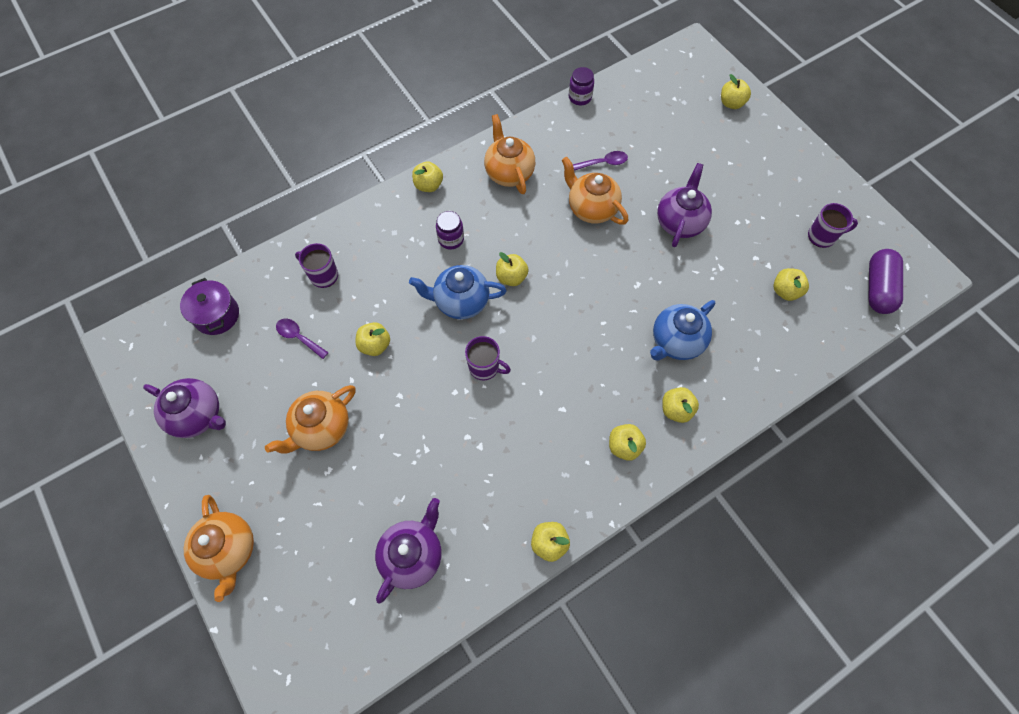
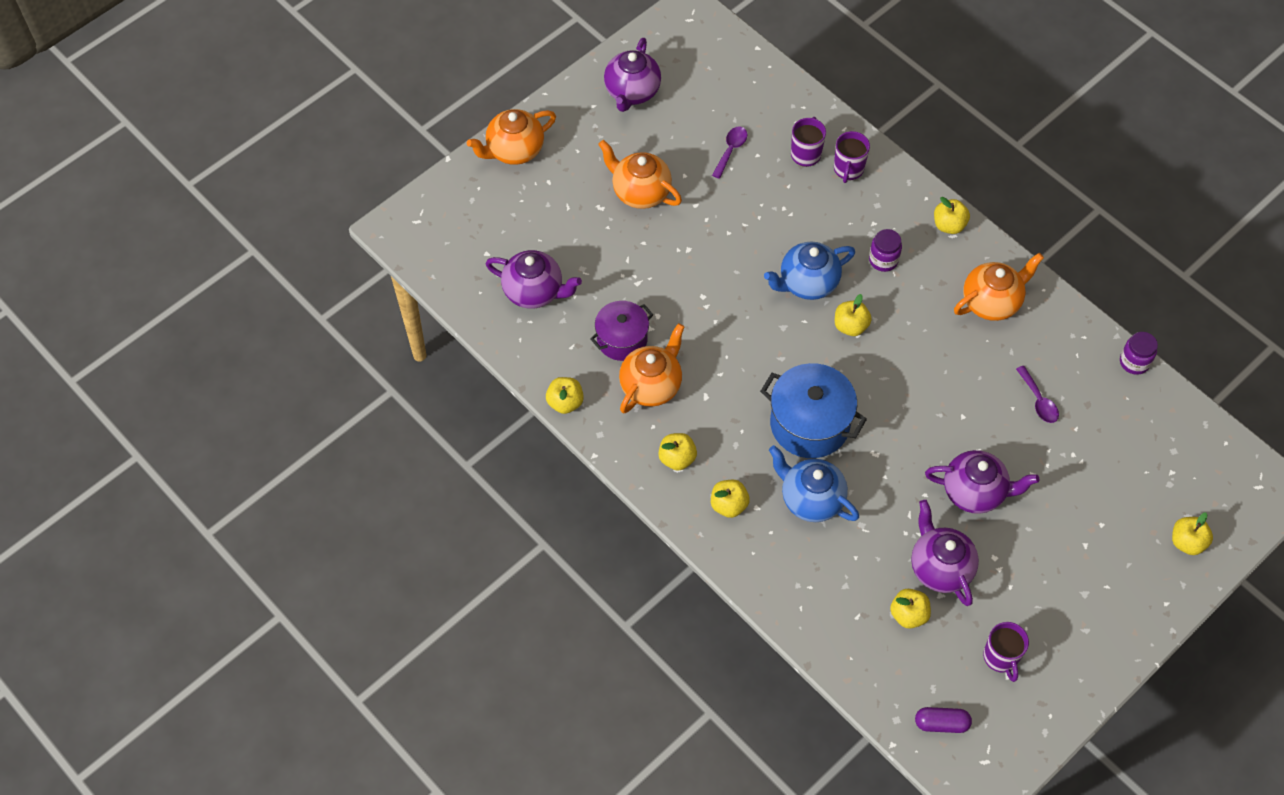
camera: 80 degrees right, 5 degrees down
(217, 315) = (738, 77): purple pot -> purple pot (622, 339)
(375, 345) = (738, 216): yellow apple -> none
(460, 302) = (807, 283): blue teapot -> blue teapot turned 105 degrees counterclockwise
(485, 367) = (736, 318): purple mug -> purple mug (848, 169)
(591, 208) = (966, 394): orange teapot -> orange teapot (651, 385)
(603, 328) = (809, 424): none -> blue pot
(745, 260) = (940, 567): none -> purple teapot
(878, 288) = (941, 723): purple capsule -> purple capsule, size x0.63

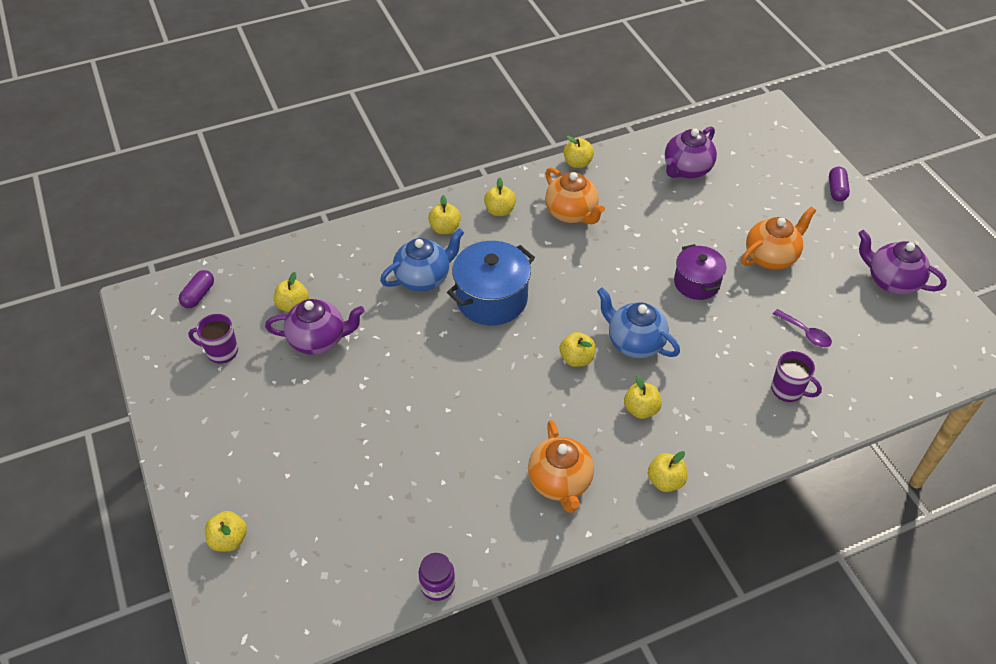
camera: 110 degrees right, 10 degrees down
(514, 150) = (836, 190): orange teapot -> purple capsule
(622, 339) = (622, 207): purple pot -> purple pot (696, 283)
(807, 283) = (634, 342): blue teapot -> blue teapot turned 45 degrees counterclockwise
(848, 169) = (760, 418): purple mug -> none
(883, 260) = (641, 409): purple jar -> yellow apple
(974, 492) = (371, 390): purple teapot -> none
(1038, 401) = (434, 477): purple spoon -> none

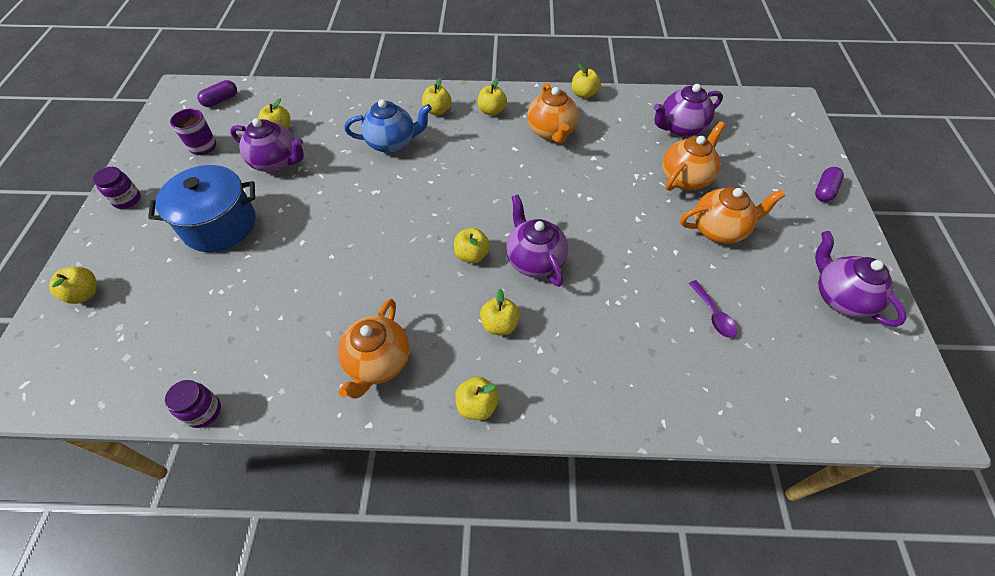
camera: 25 degrees right, 5 degrees up
(188, 436) = (127, 199): none -> purple jar
(491, 299) = (434, 178): blue pot -> blue pot (220, 225)
(634, 342) = (534, 260): blue teapot -> purple teapot
(696, 283) = (629, 228): purple pot -> none
(718, 218) = (685, 178): none -> orange teapot
(788, 390) = (661, 365): purple mug -> none

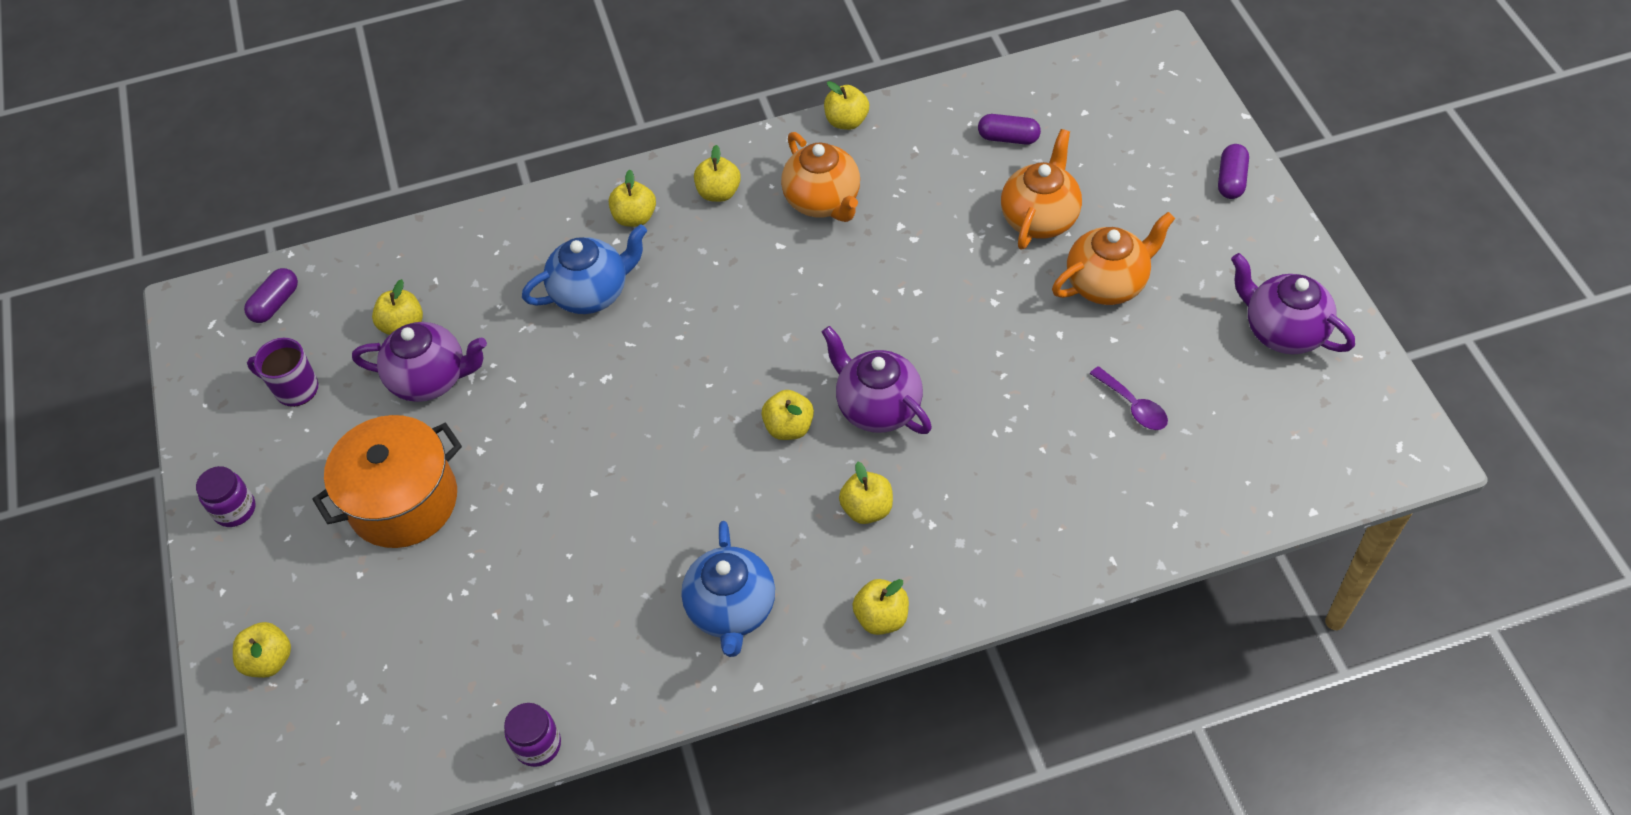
camera: 15 degrees left, 0 degrees up
(220, 225) = (403, 501): blue pot -> orange pot
(378, 362) = (732, 610): orange teapot -> blue teapot
(680, 128) = (1008, 138): purple teapot -> purple capsule

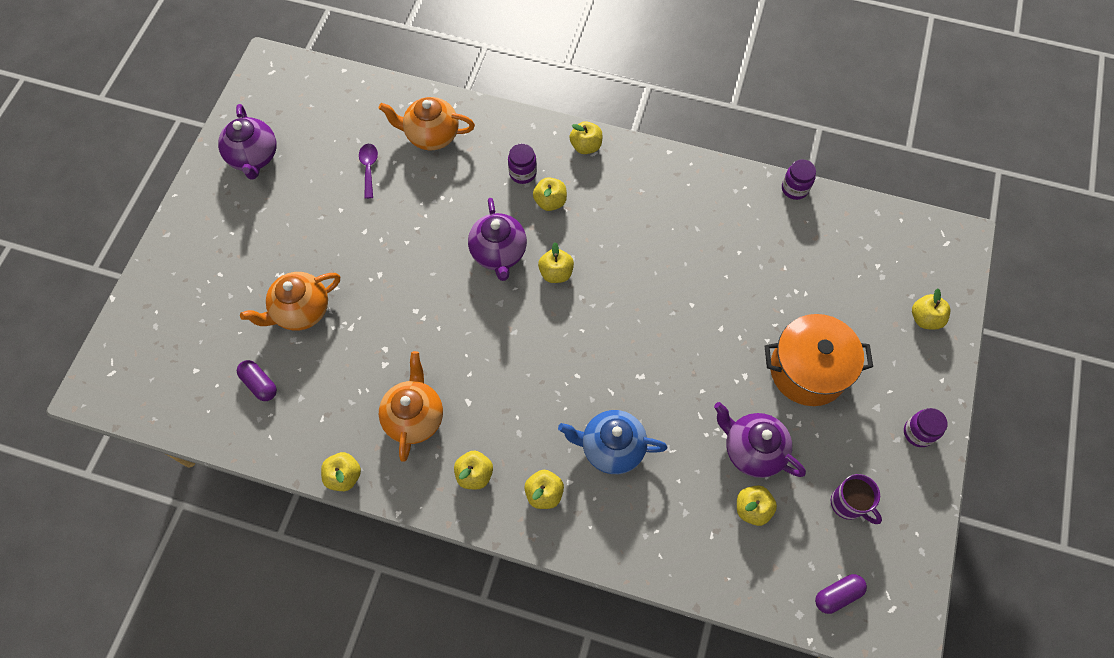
camera: 150 degrees left, 10 degrees up
(732, 610) = (657, 194): blue teapot -> none
(935, 524) = (522, 173): none -> purple jar
(1107, 283) = (309, 243): orange teapot -> orange teapot (431, 135)
(1231, 180) = (172, 260): purple capsule -> none

